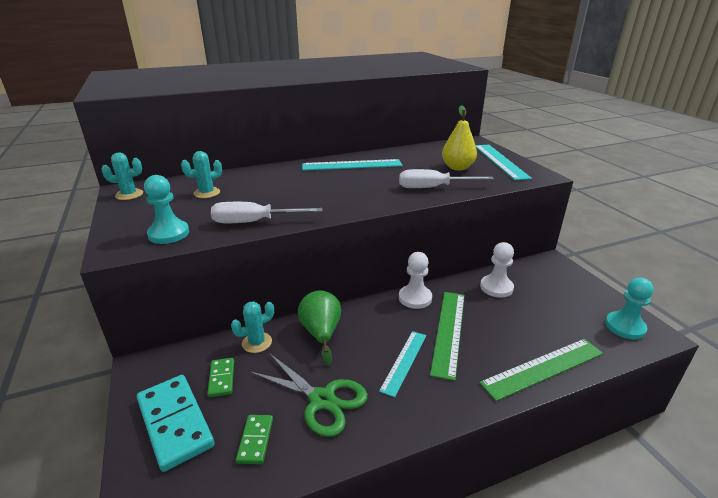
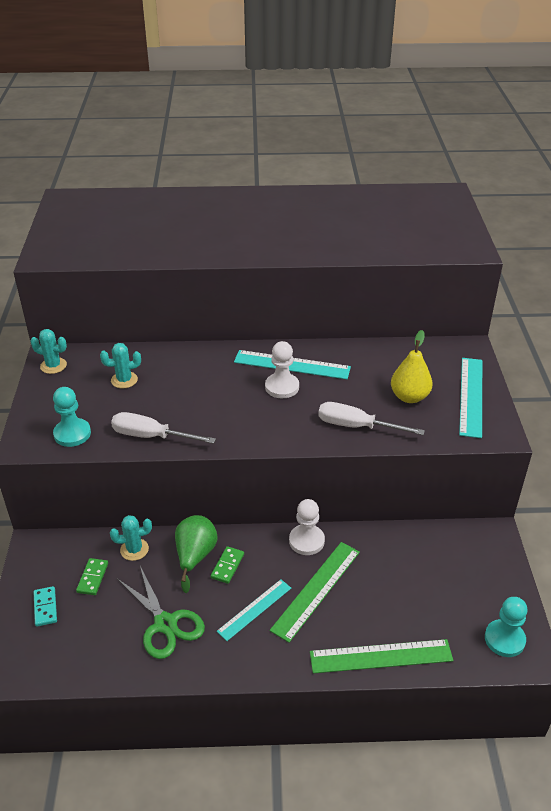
camera: 20 degrees right, 10 degrees up
(175, 423) = (45, 607): turquoise domino -> turquoise domino, size x0.51
(255, 440) = (99, 642): green domino -> green domino (227, 566)
(496, 287) = (401, 551): white pawn -> white pawn (282, 387)

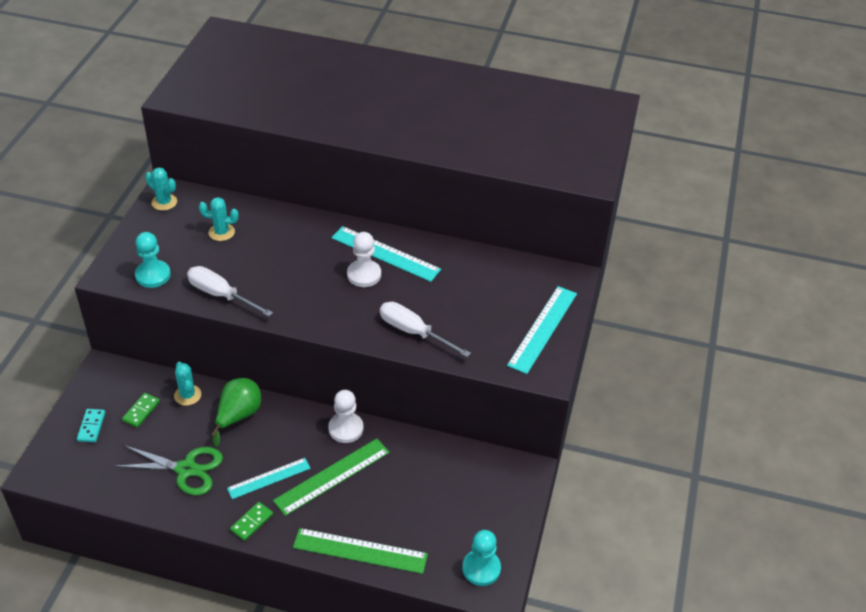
camera: 15 degrees right, 5 degrees up
(134, 549) = (187, 395): turquoise cactus -> turquoise cactus turned 60 degrees clockwise
(165, 624) = (186, 469): green scissors -> green scissors turned 60 degrees counterclockwise
(227, 566) = (263, 432): green domino -> green domino (252, 522)
(409, 397) = (481, 315): yellow pear -> none

